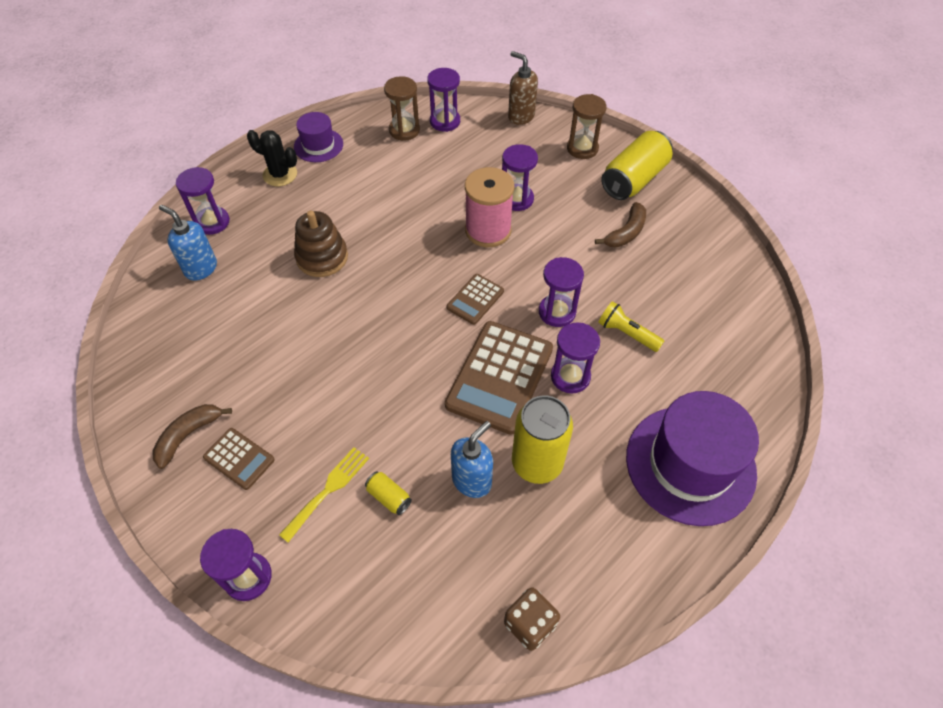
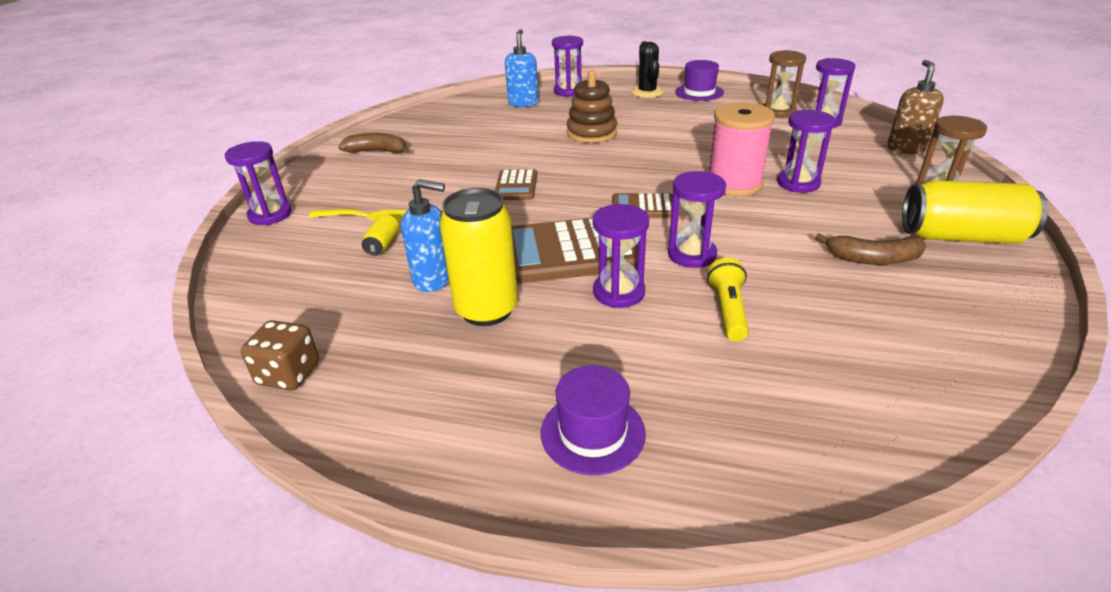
camera: 60 degrees right, 20 degrees down
(239, 459) = (372, 174): brown calculator -> brown calculator (516, 186)
(690, 464) = (592, 432): purple hat -> purple hat, size x0.52

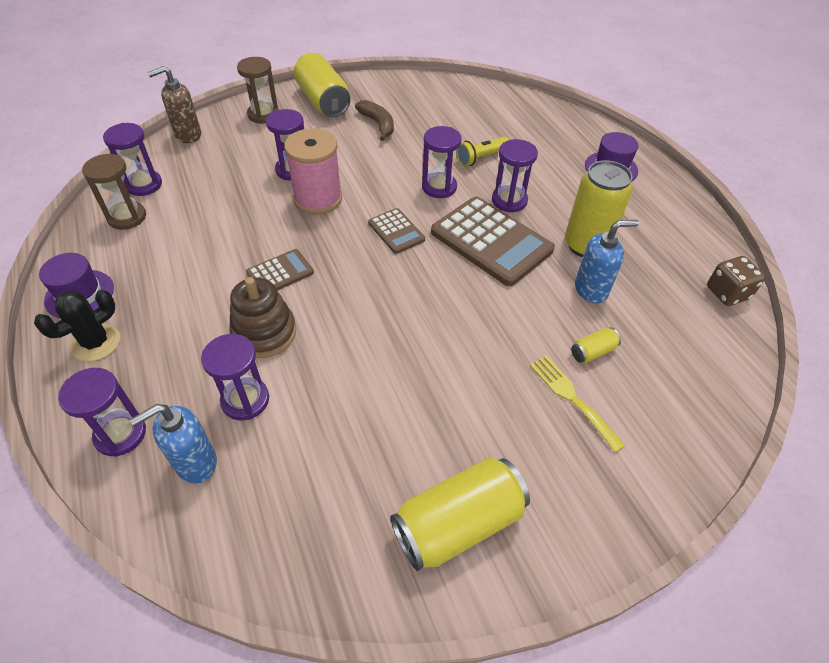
camera: 130 degrees left, 15 degrees up
(270, 215) = (657, 492): purple hourglass -> purple hourglass (245, 400)
(377, 151) = (458, 523): brown banana -> yellow can
(433, 279) = (591, 290): blue soap dispenser -> blue soap dispenser turned 105 degrees clockwise
(516, 186) = (427, 326): brown calculator -> brown calculator (280, 273)

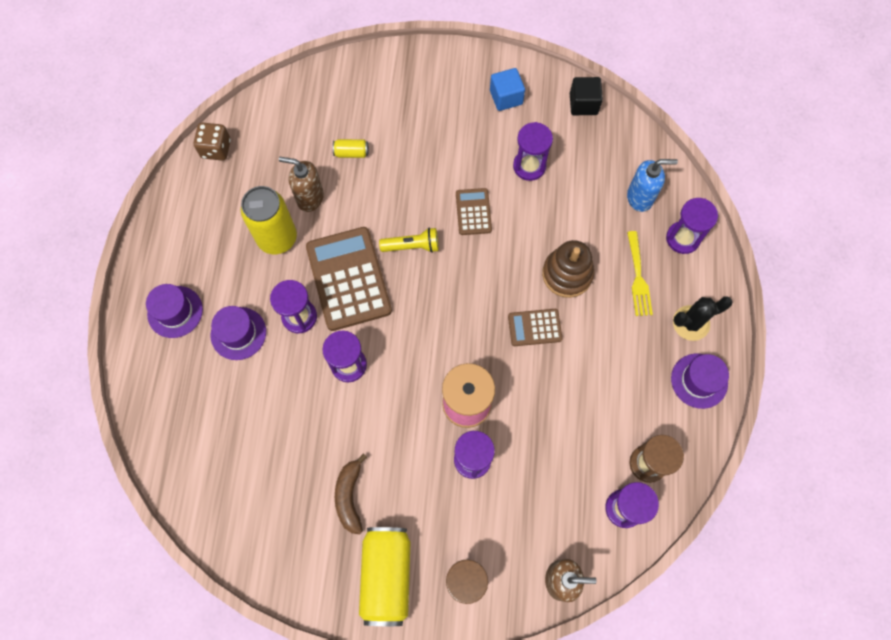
camera: 150 degrees left, 20 degrees up
(245, 400) = (597, 226): purple hourglass -> purple hourglass (529, 166)
(333, 575) = (583, 104): none -> black cube
(396, 231) = (419, 328): brown calculator -> brown calculator (473, 212)
(458, 523) = (506, 97): yellow can -> blue cube
(481, 158) = (282, 386): yellow flashlight -> yellow flashlight (412, 246)
(547, 174) = (238, 333): none -> purple hat
(572, 398) = (391, 131): yellow fork -> yellow fork (638, 277)
(591, 290) = (309, 198): blue soap dispenser -> brown soap dispenser

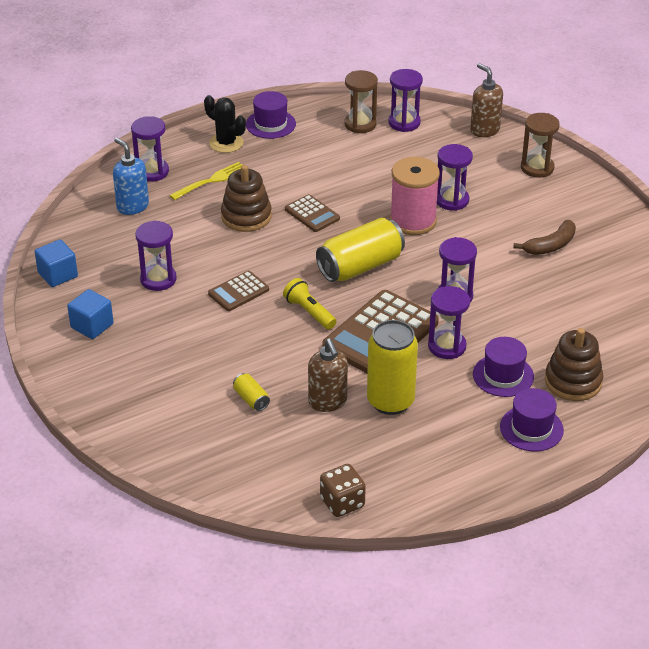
camera: 125 degrees left, 30 degrees down
(191, 379) = (573, 381): none -> brown stacking toy
(386, 576) = (579, 203): yellow can -> yellow can (360, 266)
(583, 104) = (58, 275): black cube -> blue cube

